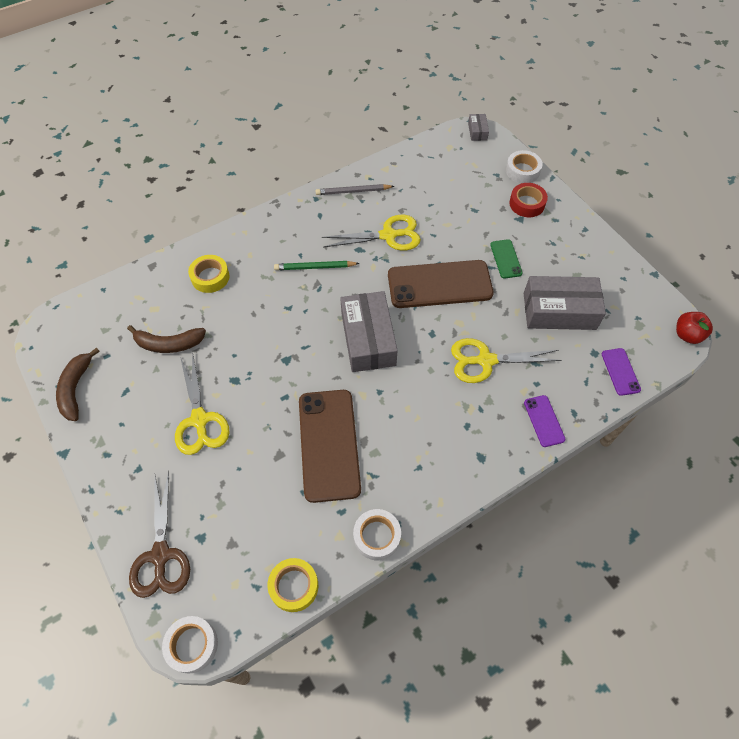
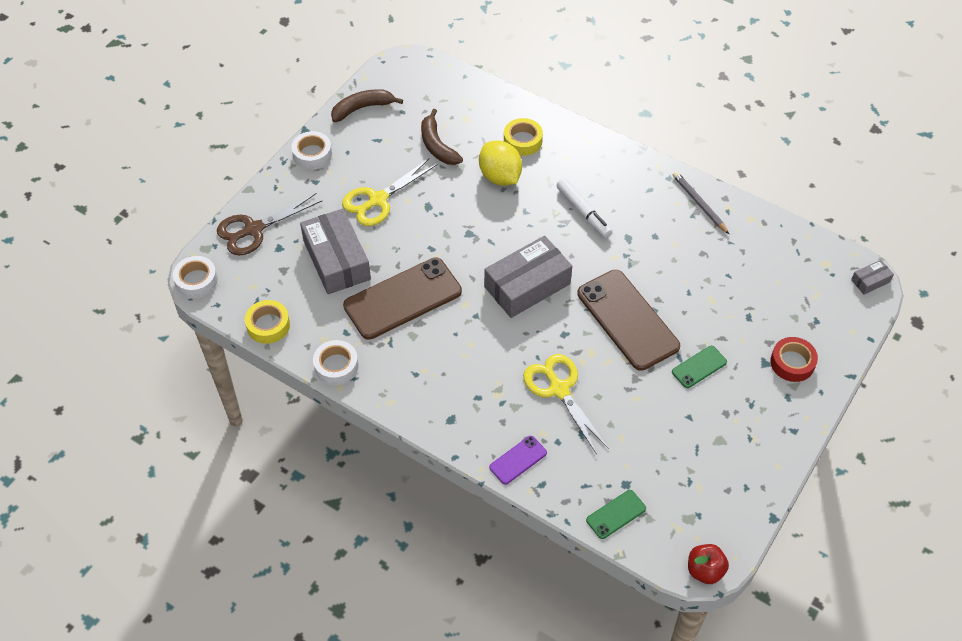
camera: 65 degrees right, 5 degrees down
(238, 310) = (500, 176): none -> yellow lemon
(314, 267) = (583, 212): green pencil -> white marker
(388, 235) = (662, 255): yellow scissors -> none
(522, 171) = (840, 343): white tape -> white tape (312, 154)
(559, 311) = (660, 436): grey box -> grey box (337, 260)
(620, 371) = (616, 514): purple phone -> green phone

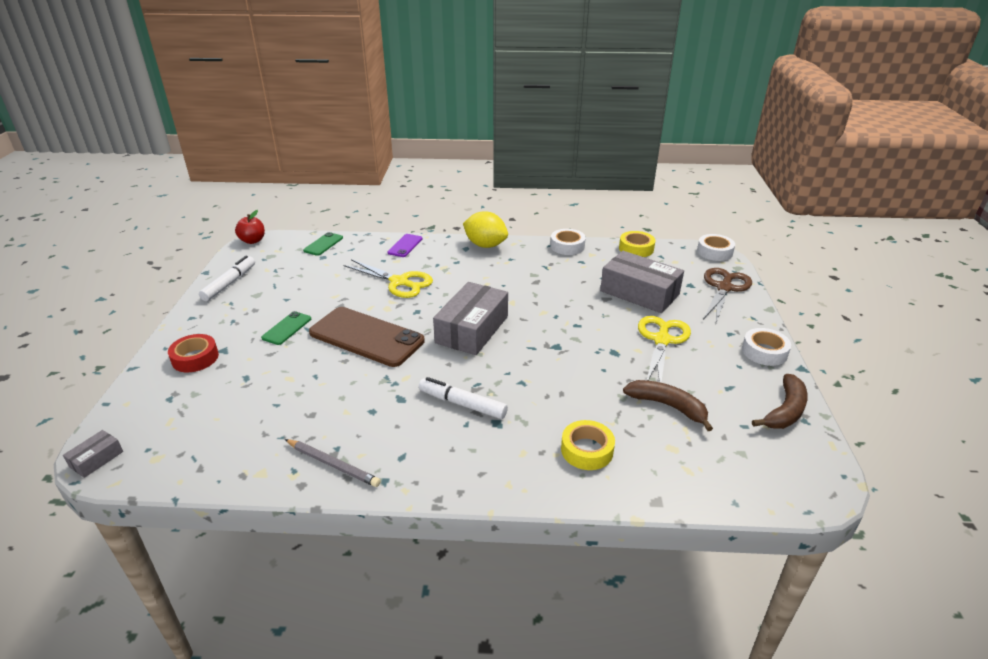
camera: 150 degrees right, 20 degrees down
(403, 299) = (563, 289): brown phone -> none
(500, 176) = (575, 403): yellow lemon -> yellow lemon (485, 245)
(747, 478) = (229, 283): none -> white marker

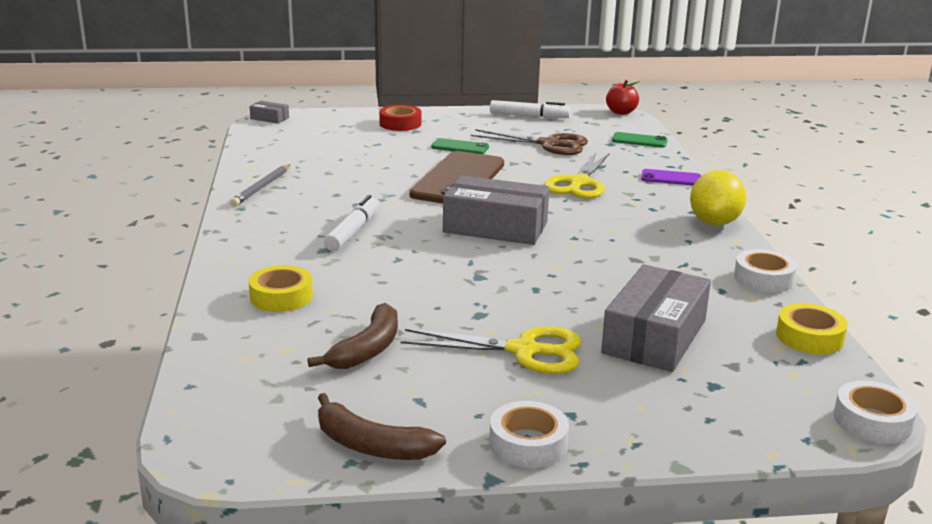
camera: 80 degrees right, 10 degrees down
(724, 288) = (727, 421): brown scissors -> brown scissors (549, 144)

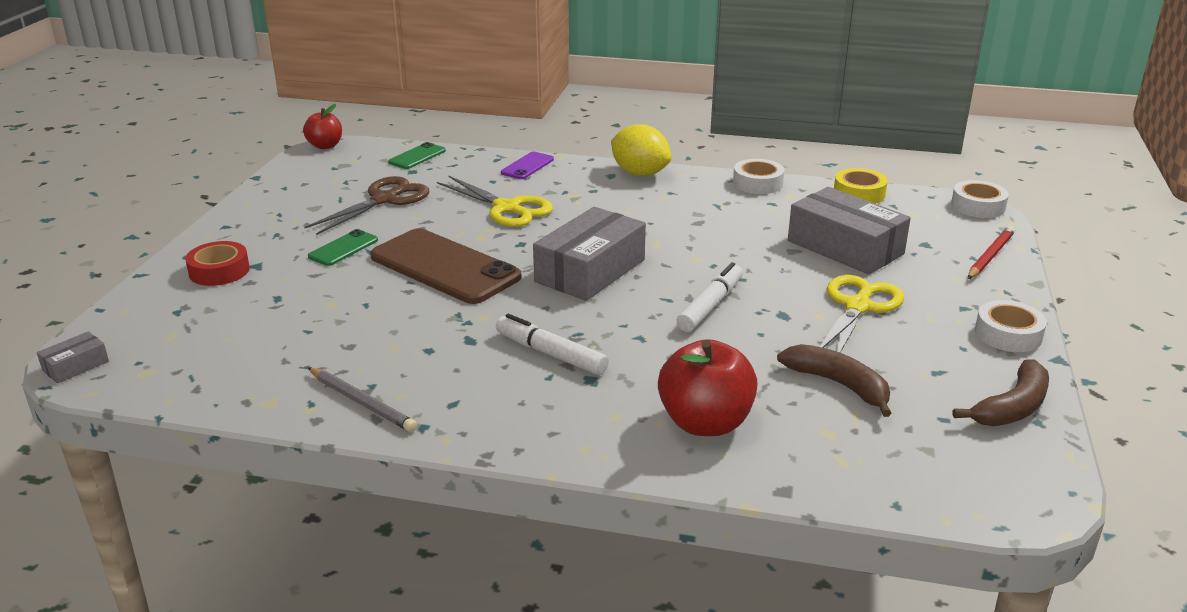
camera: 70 degrees left, 5 degrees up
(281, 297) = (705, 423): yellow tape -> red apple
(528, 116) = (282, 192): white marker -> white marker (710, 306)
(725, 431) = (990, 256): none -> red pencil

